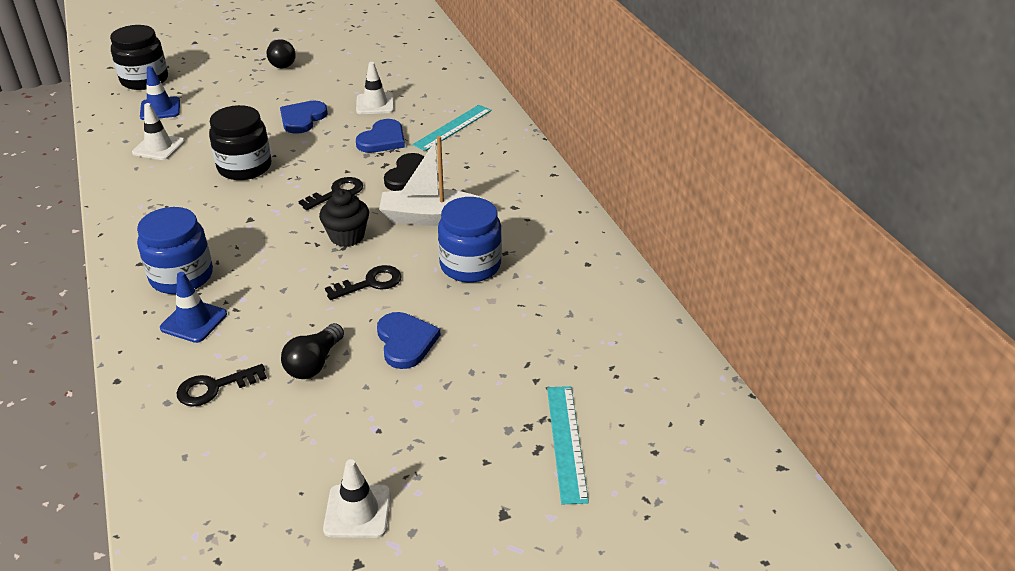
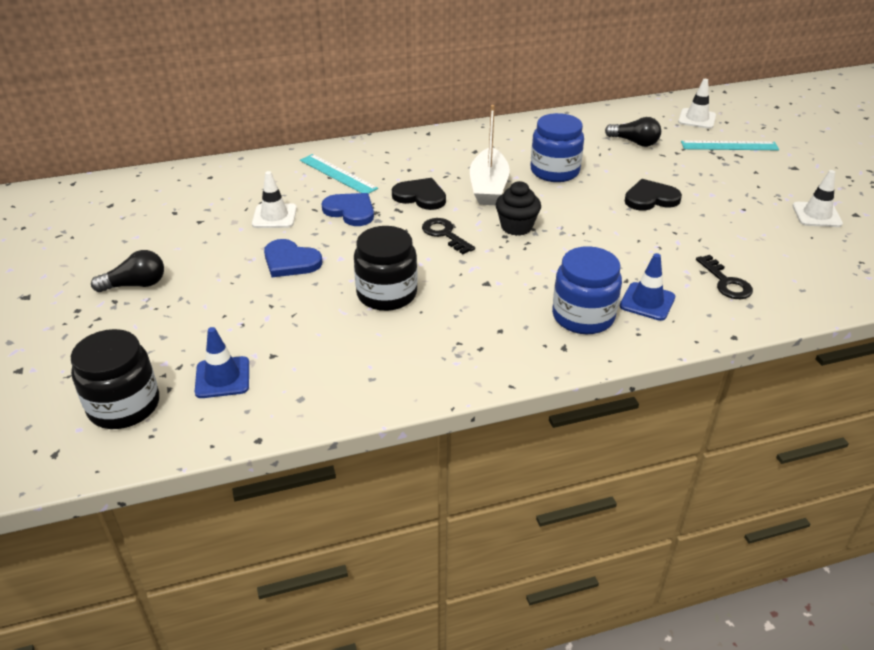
camera: 85 degrees left, 0 degrees up
(158, 147) = (326, 365): white traffic cone -> white traffic cone (697, 119)
(314, 363) = (684, 237): black light bulb -> black light bulb (634, 142)
(370, 283) = (582, 214): black key -> none
(405, 342) = (650, 198): blue heart -> black heart

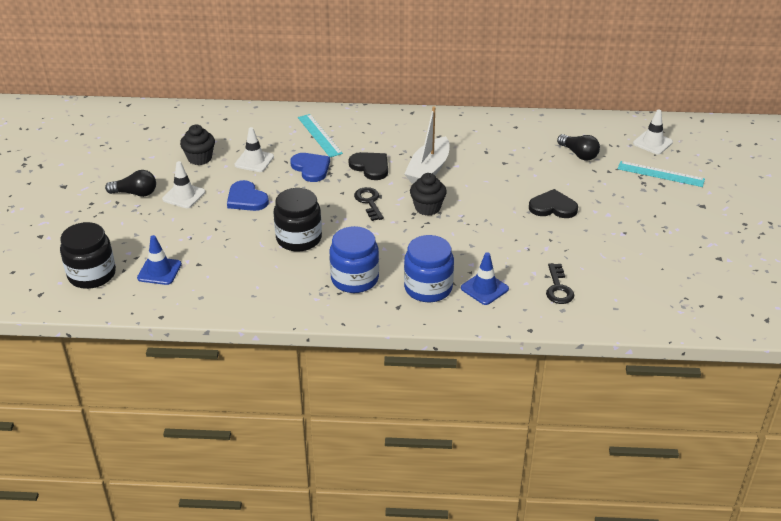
camera: 20 degrees right, 0 degrees up
(202, 226) = (200, 158): none -> black cupcake
(554, 171) = (491, 167): blue jar -> blue jar (354, 279)
(816, 215) = (683, 251): white traffic cone -> white traffic cone (184, 196)

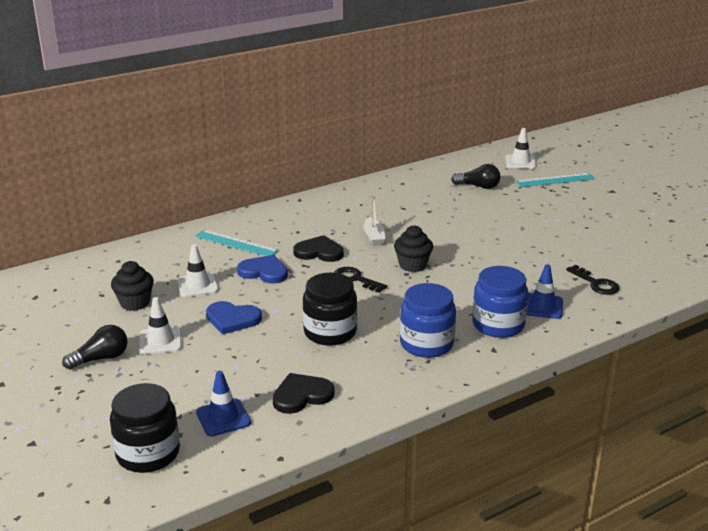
camera: 35 degrees left, 10 degrees down
(428, 170) = (374, 237): white boat -> white boat, size x0.58
(553, 207) = (511, 229): black heart -> black heart (301, 395)

